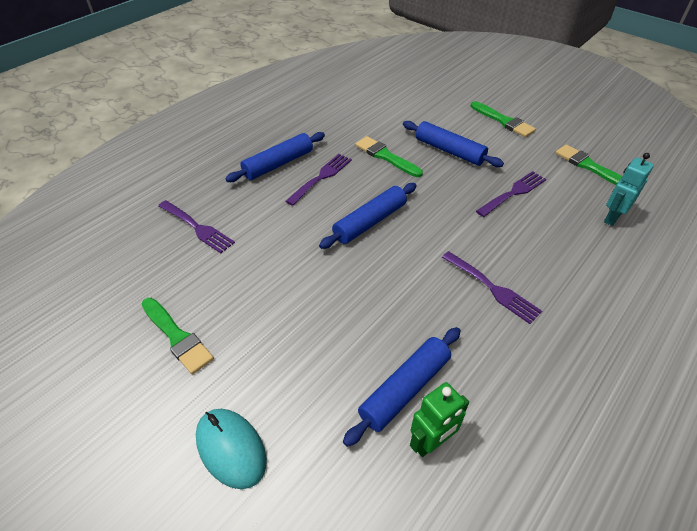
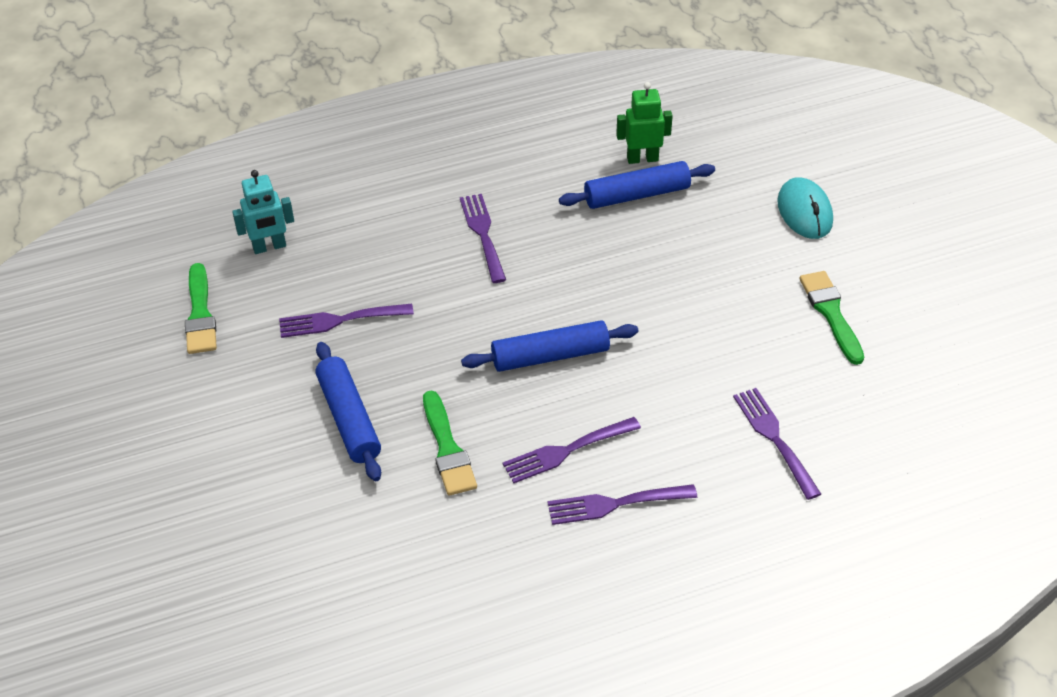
camera: 150 degrees left, 0 degrees up
(278, 164) = (615, 504): blue rolling pin -> purple fork
(503, 121) = (208, 438): green brush -> none

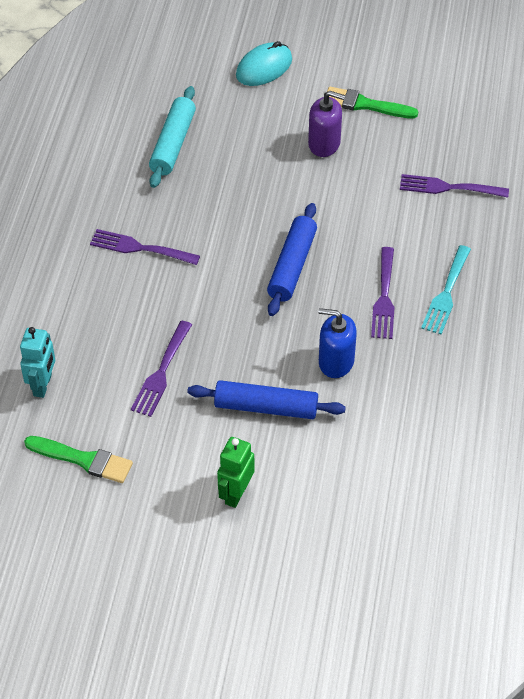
camera: 60 degrees left, 5 degrees up
(447, 449) = (336, 361): green brush -> blue soap dispenser
(615, 504) = (446, 293): purple fork -> turquoise fork
(636, 195) = (173, 144): blue rolling pin -> turquoise rolling pin
(642, 158) = (138, 122): green robot -> green robot (236, 493)
(742, 306) = (324, 144): none -> purple soap dispenser
(804, 212) = (264, 68): turquoise mouse -> turquoise mouse turned 60 degrees counterclockwise

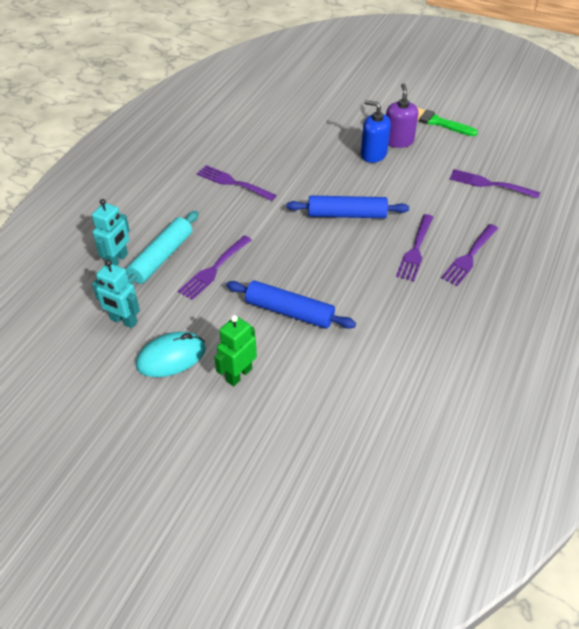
camera: 15 degrees right, 5 degrees down
(83, 460) = (123, 321): green brush -> turquoise robot
(173, 144) = (284, 123): turquoise rolling pin -> turquoise rolling pin (161, 257)
(264, 68) = (368, 90): turquoise mouse -> turquoise mouse (171, 357)
(292, 266) = (347, 215): blue rolling pin -> blue rolling pin turned 60 degrees clockwise
(324, 144) = (398, 141): purple soap dispenser -> purple soap dispenser turned 120 degrees counterclockwise
(336, 361) = (360, 289): blue soap dispenser -> blue soap dispenser (373, 154)
(446, 293) = (469, 257): turquoise fork -> purple fork

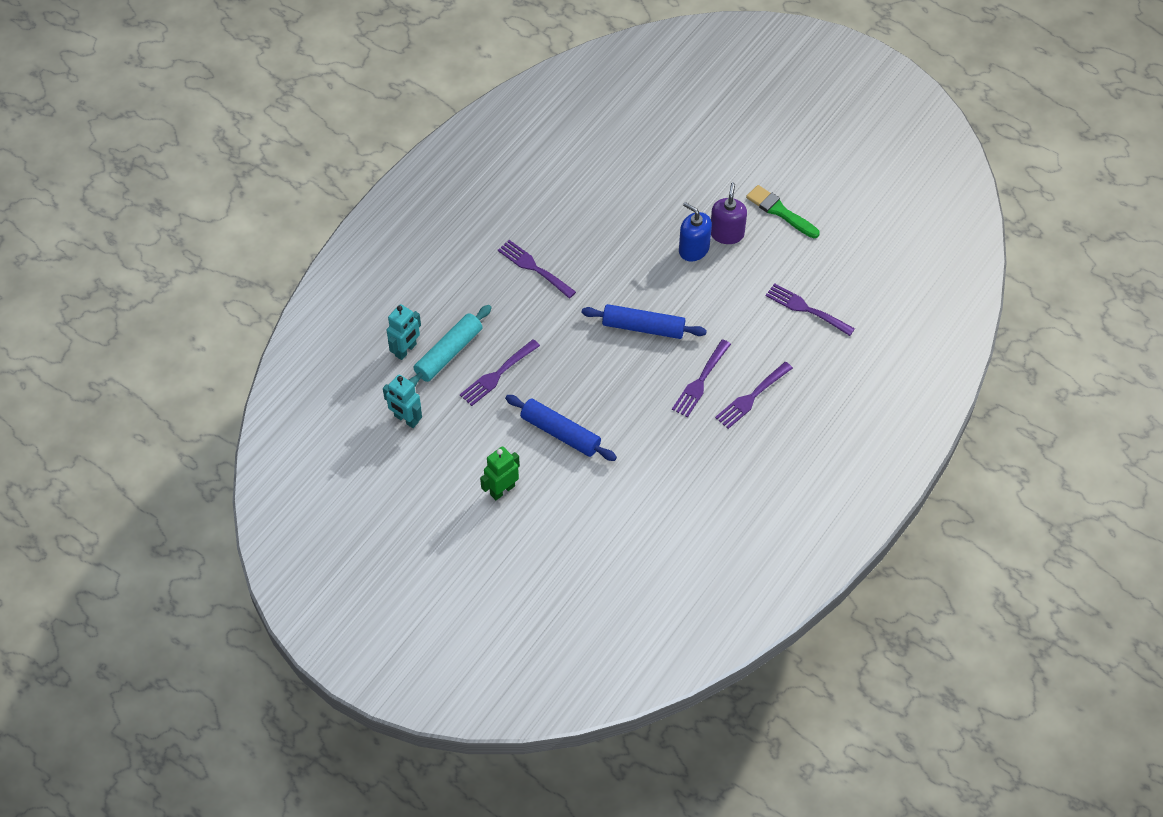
camera: 10 degrees right, 10 degrees up
(171, 357) = (445, 463): turquoise mouse -> none

